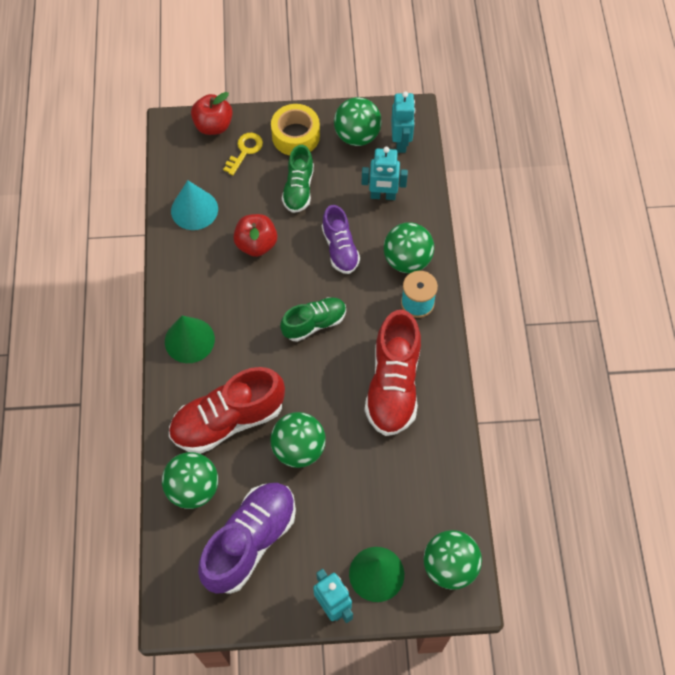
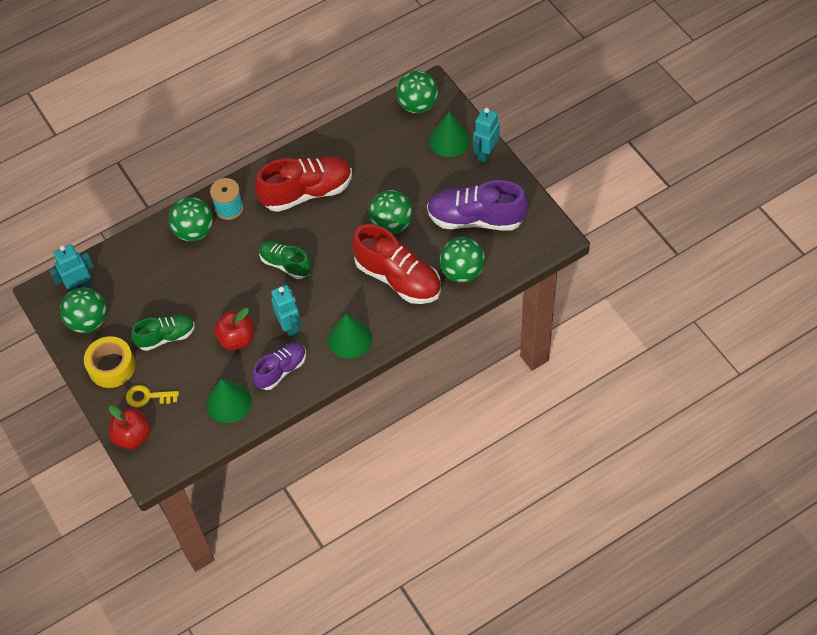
camera: 115 degrees left, 5 degrees down
(194, 209) = (228, 402): turquoise cone -> green cone
(340, 248) = (208, 280): purple shoe -> purple shoe (281, 370)
(383, 196) = (141, 275): turquoise robot -> turquoise robot (290, 327)

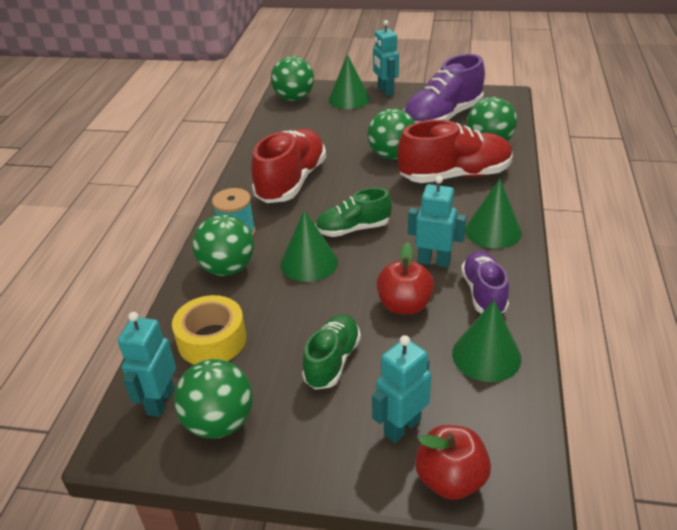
camera: 50 degrees left, 20 degrees down
(111, 366) = (315, 438): yellow tape -> yellow tape (212, 340)
(148, 397) = (402, 427): yellow key -> turquoise robot
(234, 266) = (309, 262): none -> green cone

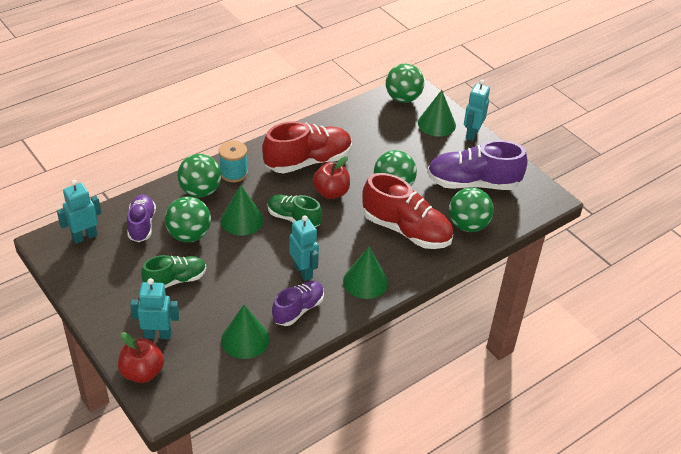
camera: 40 degrees right, 5 degrees up
(212, 340) = (142, 225): yellow tape -> purple shoe
(219, 422) = (93, 266): green ball -> green ball (189, 235)
(404, 305) = (250, 282): red apple -> red apple (331, 192)

